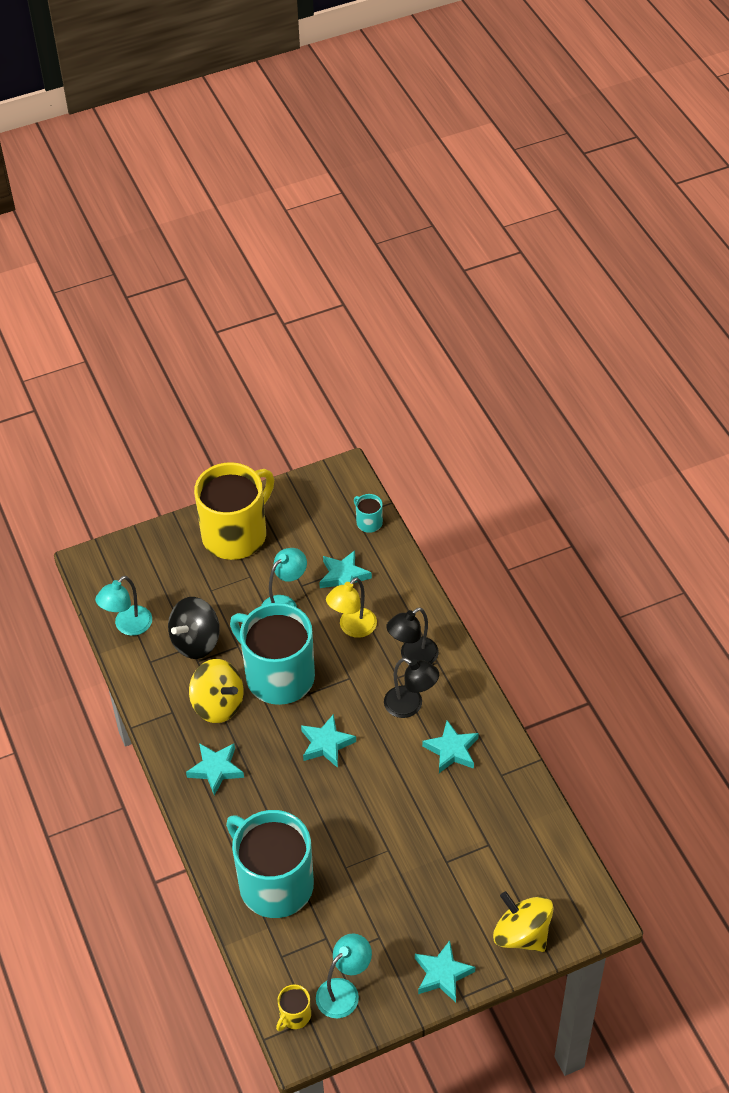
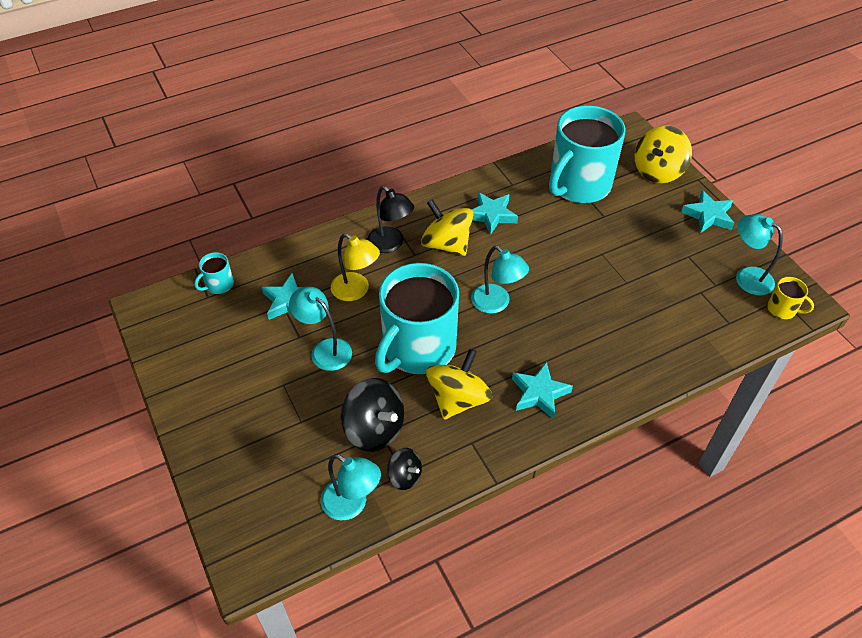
camera: 95 degrees left, 0 degrees up
(147, 662) = (405, 476): none -> black spinning top
(236, 534) = (220, 404): yellow mug -> none
(274, 884) = (657, 333): turquoise mug -> turquoise mug (578, 185)
(326, 744) = (496, 304): turquoise star -> turquoise lamp
(410, 705) = (446, 244): black lamp -> yellow spinning top

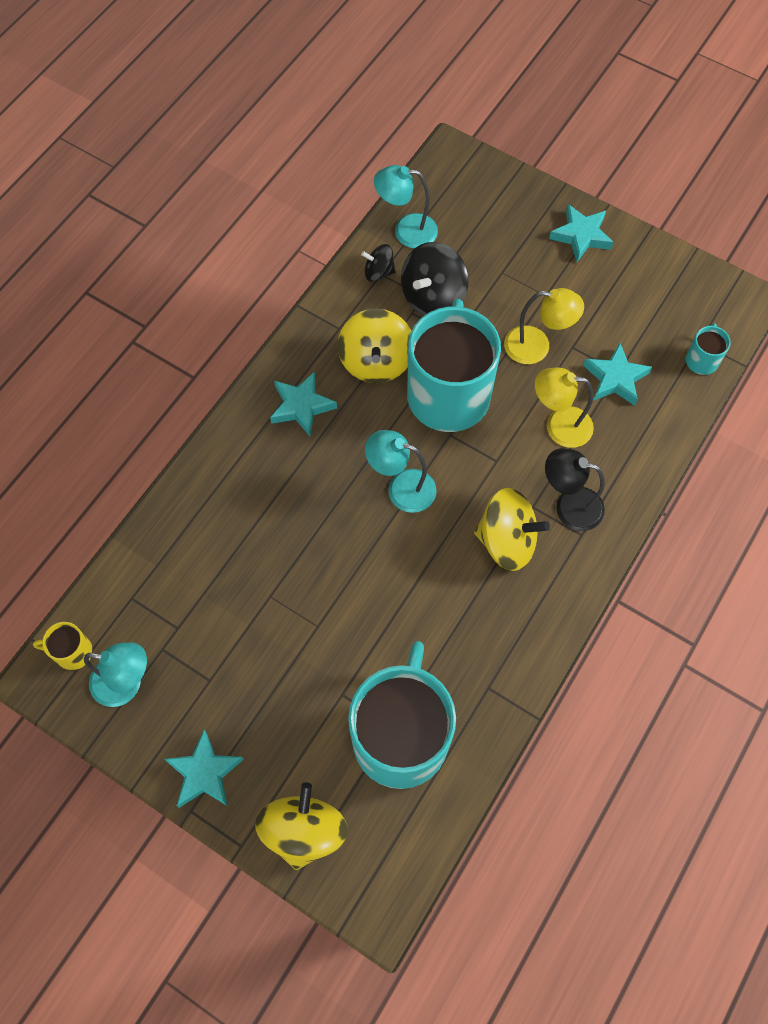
camera: 150 degrees right, 15 degrees up
(325, 349) = (537, 347): turquoise lamp -> yellow lamp
(374, 429) = (433, 297): black spinning top -> black spinning top turned 60 degrees counterclockwise
(492, 215) = (482, 616): turquoise star -> turquoise star (581, 236)

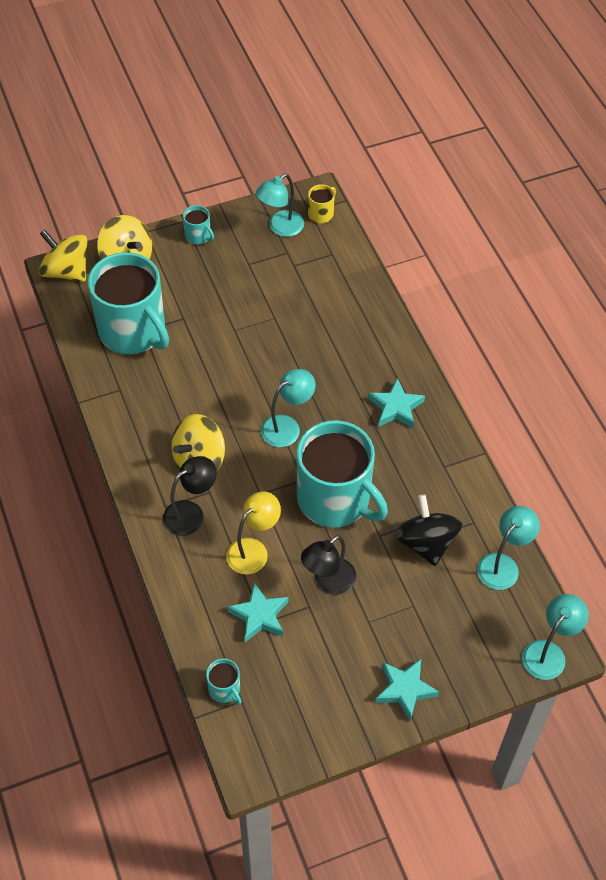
camera: 125 degrees right, 10 degrees down
(204, 773) = (198, 236): turquoise star -> turquoise mug
(376, 362) = (397, 472): yellow spinning top -> yellow spinning top (66, 271)
(378, 272) = (476, 521): black spinning top -> none
(461, 161) = (548, 652): none -> turquoise lamp
(537, 347) = (328, 582): yellow lamp -> black lamp

